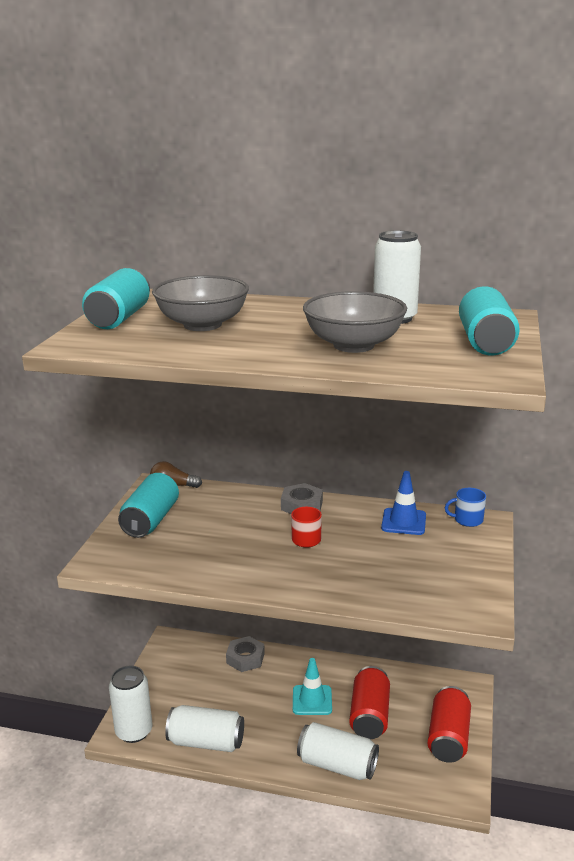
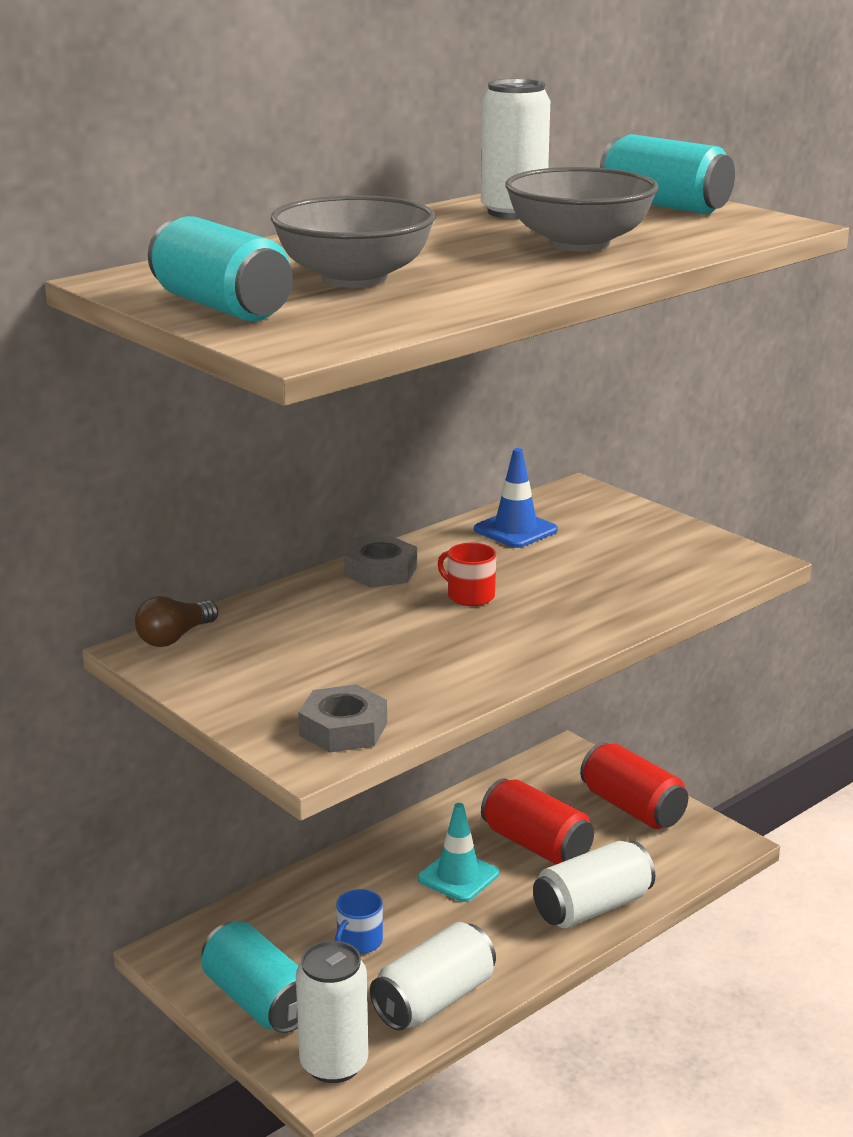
camera: 55 degrees left, 0 degrees up
(151, 520) = (251, 682): turquoise can -> turquoise can (259, 1001)
(245, 658) = (305, 896): grey nut -> grey nut (343, 729)
(467, 520) = (563, 498): blue mug -> blue mug (359, 942)

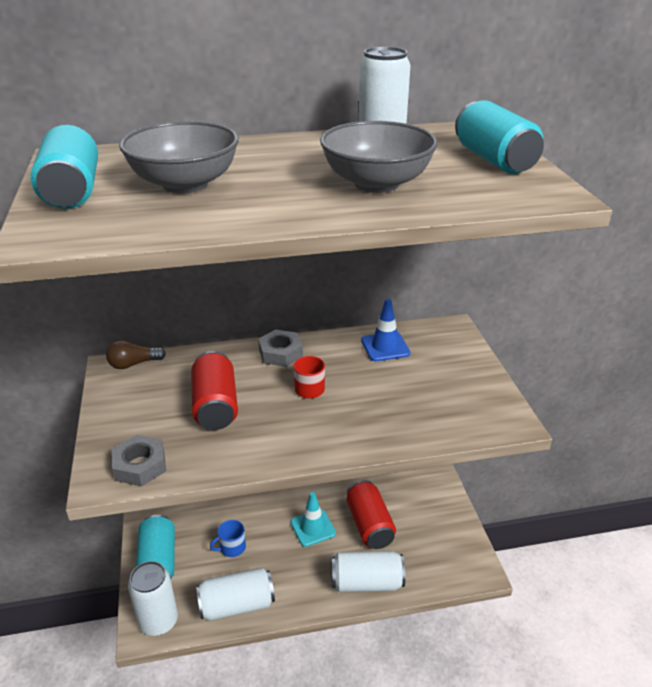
camera: 30 degrees right, 10 degrees up
(632, 808) = (442, 522): red can -> red can (215, 405)

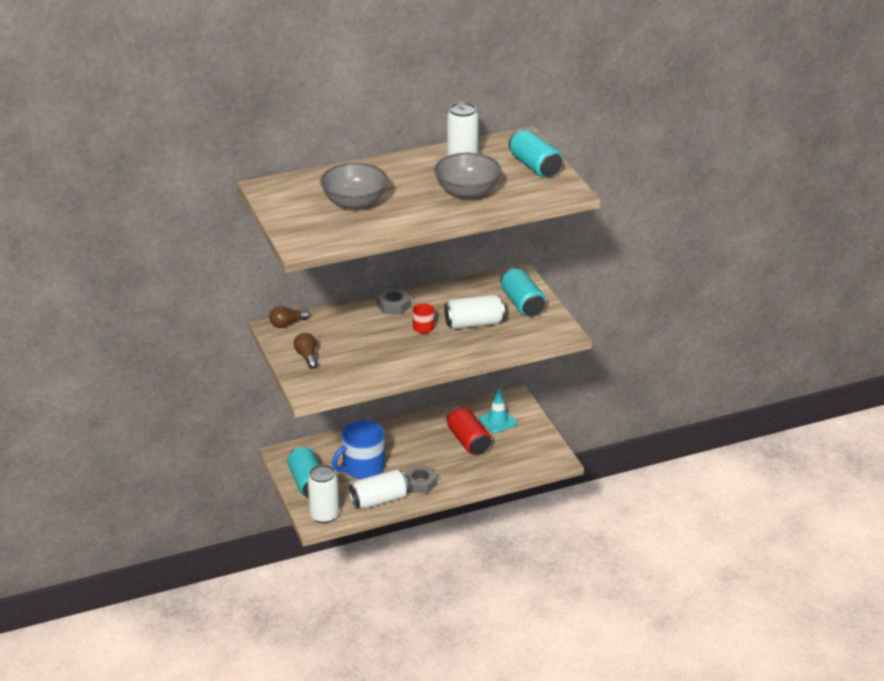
camera: 10 degrees left, 0 degrees up
(72, 191) = (291, 214): turquoise can -> turquoise can (522, 304)
(133, 416) = (307, 357): none -> brown light bulb
(140, 465) = (328, 383): grey nut -> grey nut (420, 483)
(215, 405) = (361, 344): red can -> none
(232, 547) = (362, 467): blue mug -> blue mug, size x2.02
(313, 528) = (423, 448): turquoise traffic cone -> turquoise traffic cone (497, 421)
(366, 582) = (474, 476): white can -> white can (474, 323)
(385, 347) = (470, 293): blue traffic cone -> none

